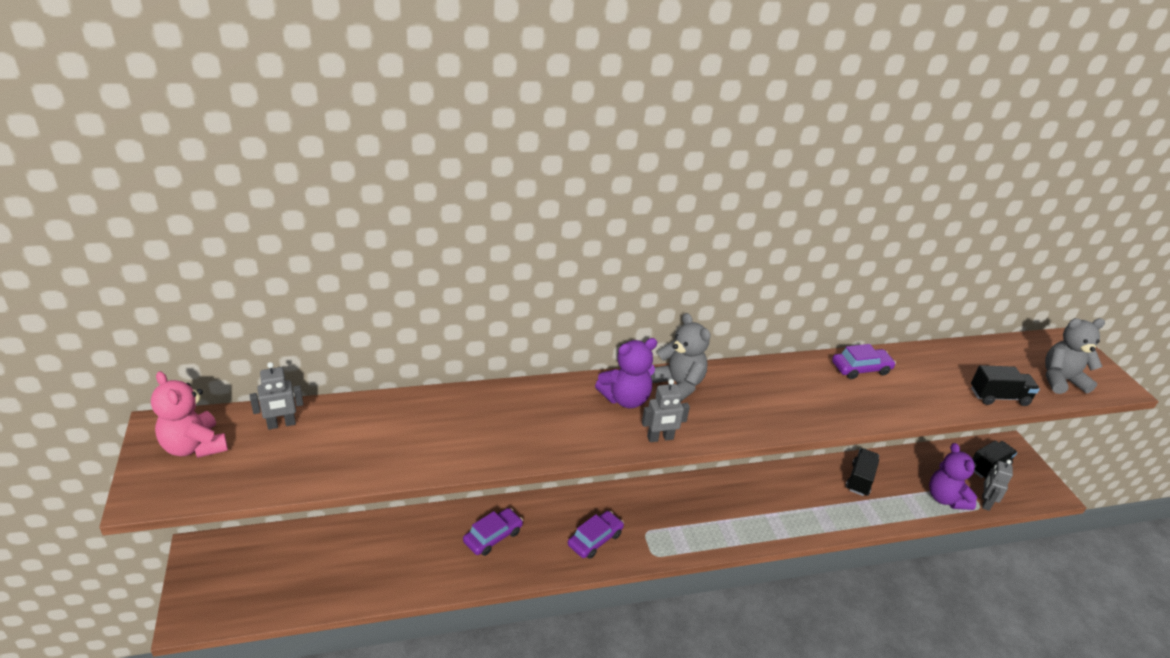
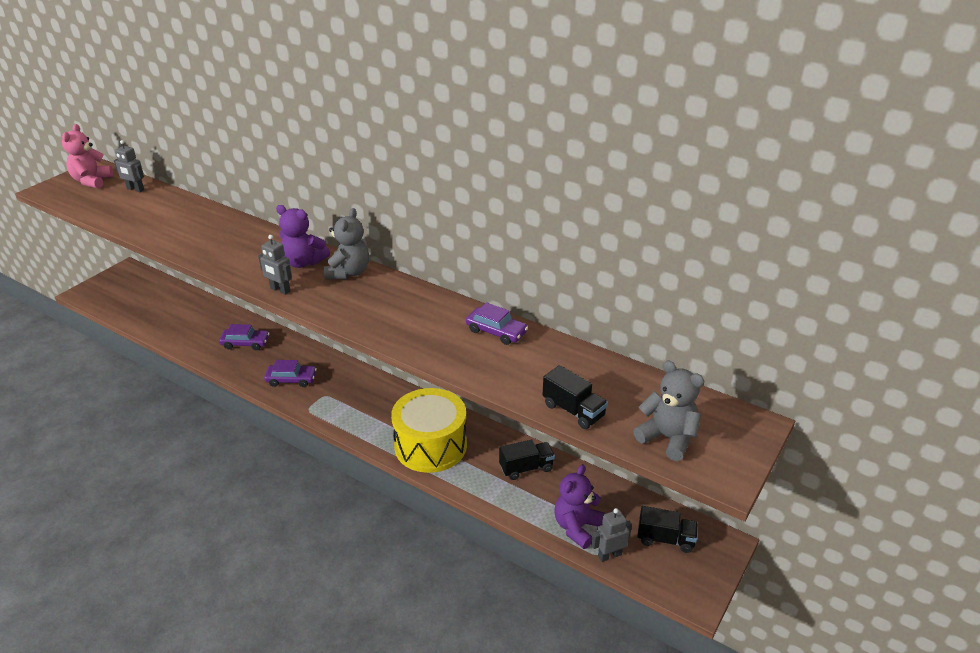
camera: 50 degrees right, 0 degrees up
(784, 511) = (430, 445): none -> yellow drum

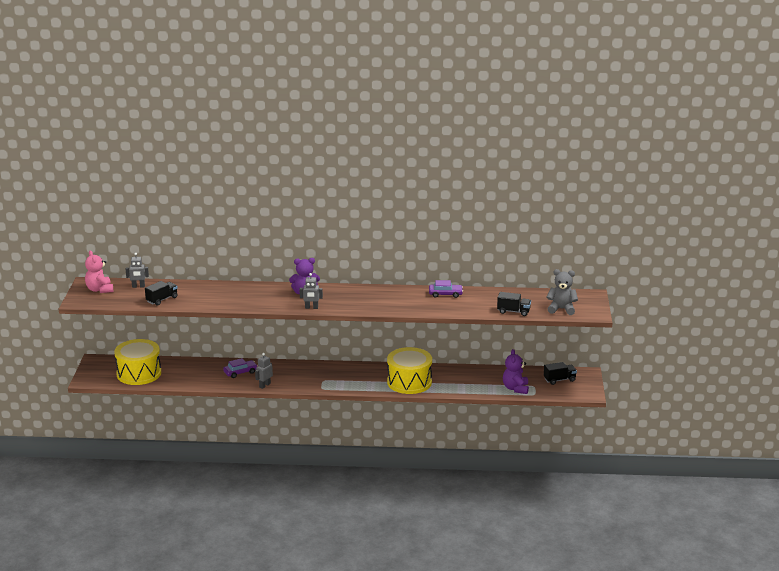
camera: 30 degrees left, 10 degrees down
(143, 303) = (139, 373): none -> yellow drum
(291, 380) = (294, 379): purple car -> none
(348, 272) = (337, 291): grey teddy bear -> none
(526, 468) = (468, 375): black truck -> black truck (162, 299)
(609, 555) = (539, 393): grey robot -> grey robot (264, 385)

